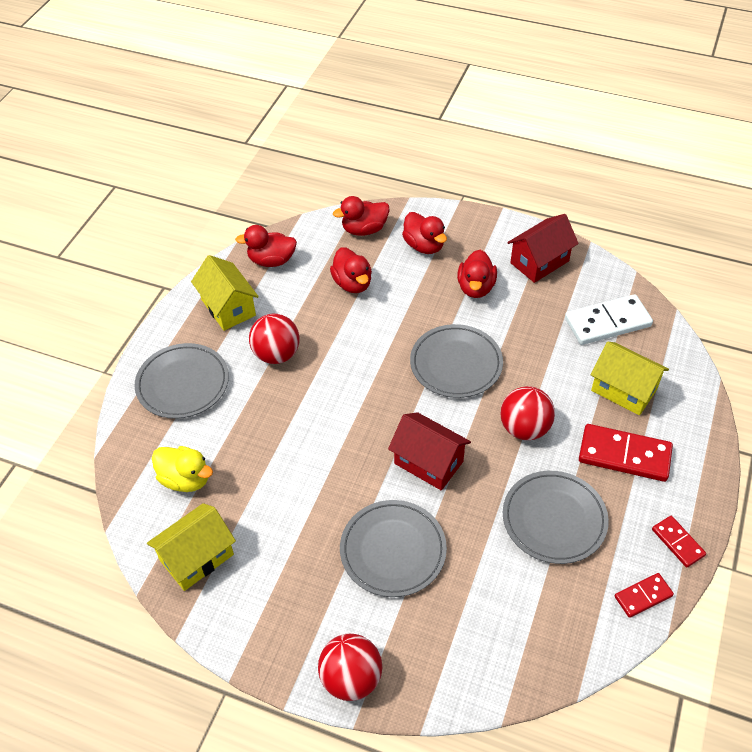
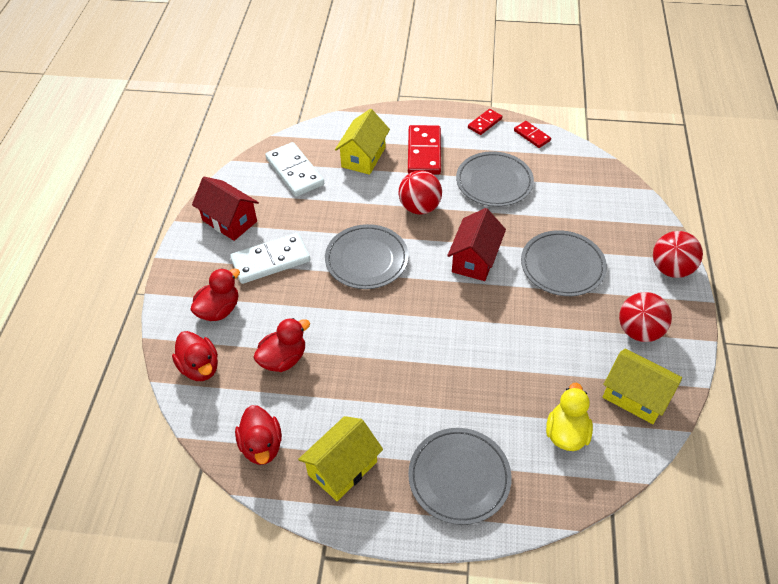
camera: 105 degrees left, 0 degrees up
(276, 354) = (395, 401): red ball -> red ball (639, 331)
(476, 287) = (271, 260): red duck -> white domino

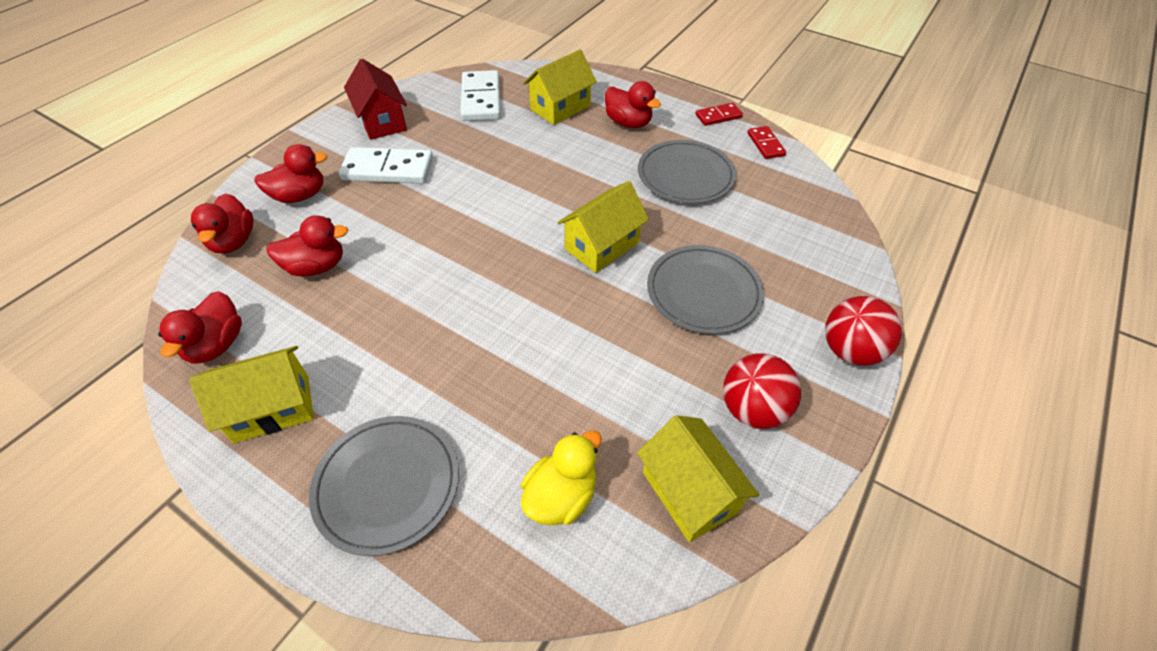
camera: 25 degrees right, 0 degrees up
(366, 259) = (483, 203): grey plate -> none
(419, 207) = (581, 173): red ball -> none
(424, 152) = (628, 123): red domino -> red duck
(474, 259) = (602, 246): red house -> yellow house

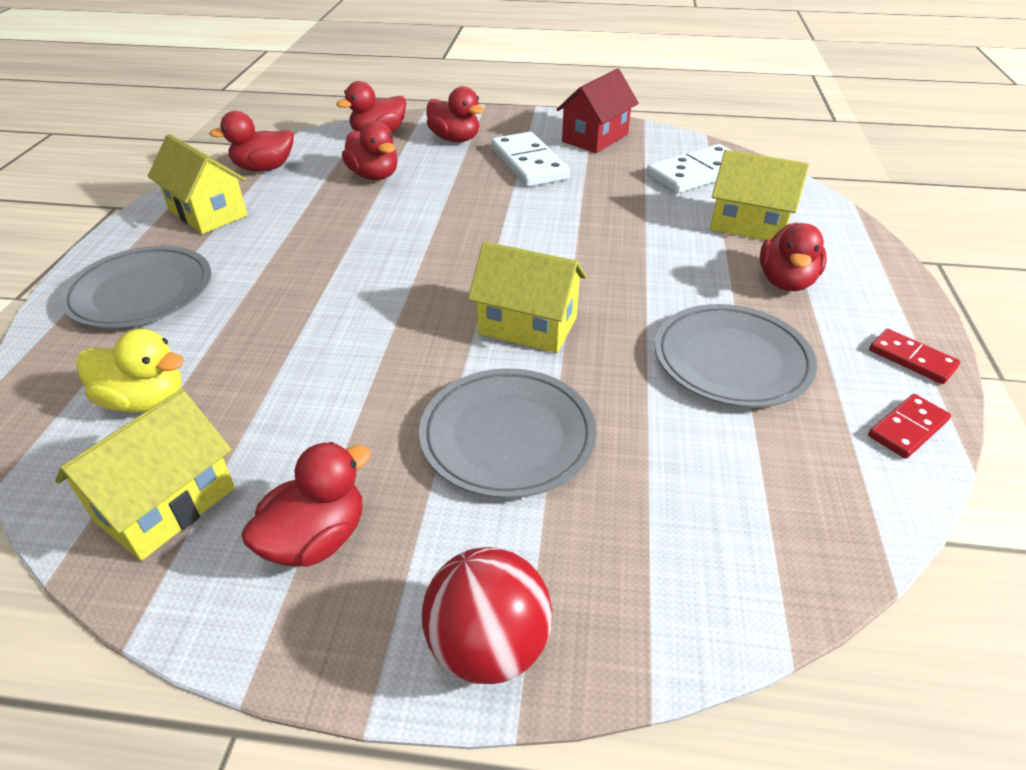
camera: 65 degrees right, 10 degrees down
(752, 409) = (316, 539): red ball -> red duck

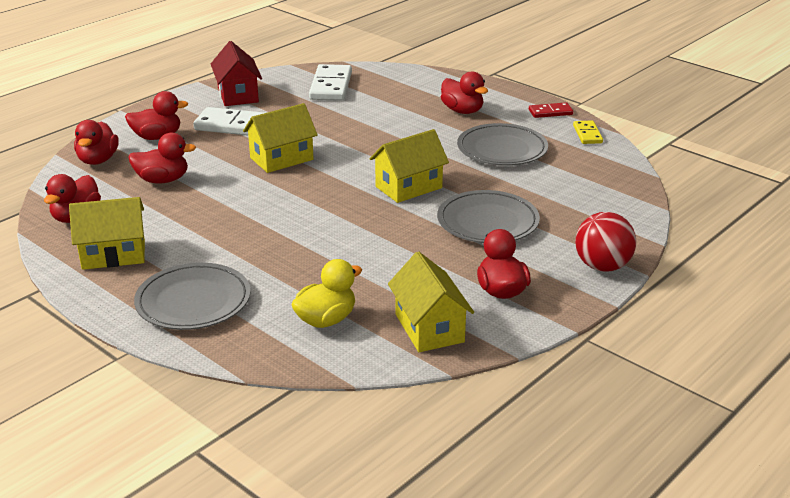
camera: 55 degrees left, 10 degrees down
(749, 224) = (402, 96): yellow house -> yellow house (281, 159)
(907, 428) = (587, 134): red domino -> yellow domino

